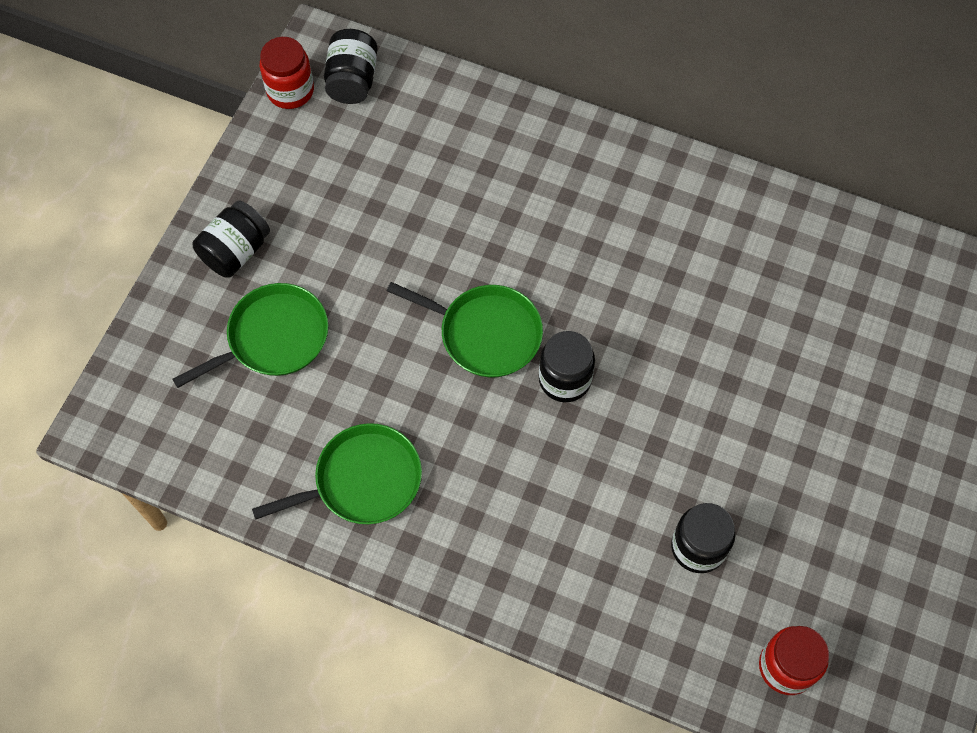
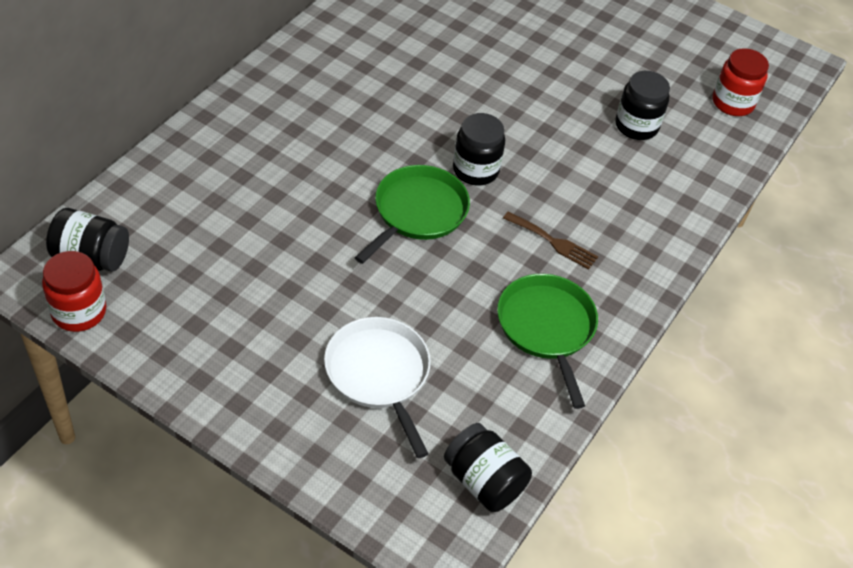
camera: 85 degrees left, 15 degrees down
(235, 251) = (266, 392): black jar -> black jar (484, 481)
(273, 338) = (379, 374): green pan -> white pan
(482, 473) = (553, 242): none -> brown fork

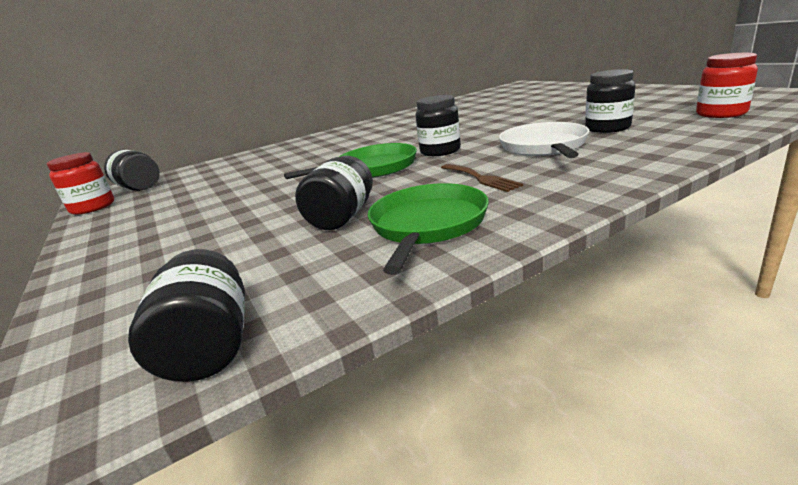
camera: 35 degrees right, 25 degrees down
(379, 374) = (227, 246): white pan -> white pan (544, 147)
(459, 319) = (342, 217): none -> black jar

